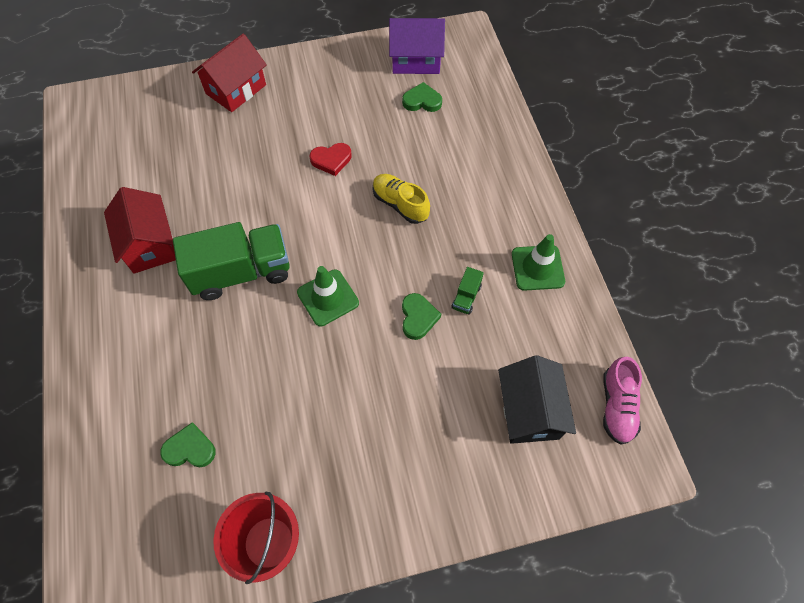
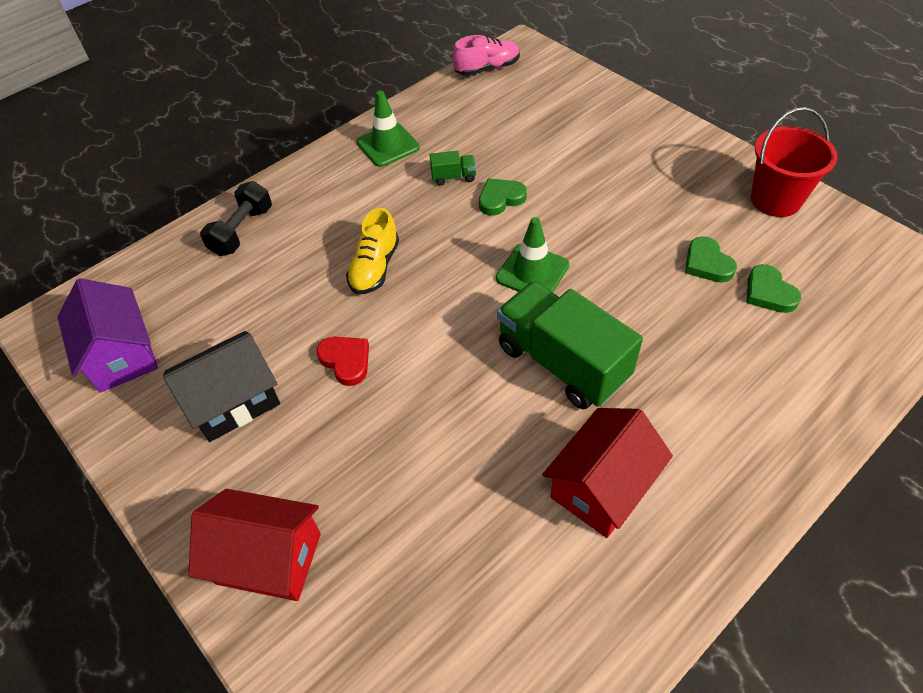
camera: 115 degrees left, 10 degrees down
(422, 101) = (199, 316): green heart -> green heart (707, 263)
(489, 142) = (242, 231): none -> black dumbbell
(529, 411) = (530, 107): black house -> black house (234, 401)

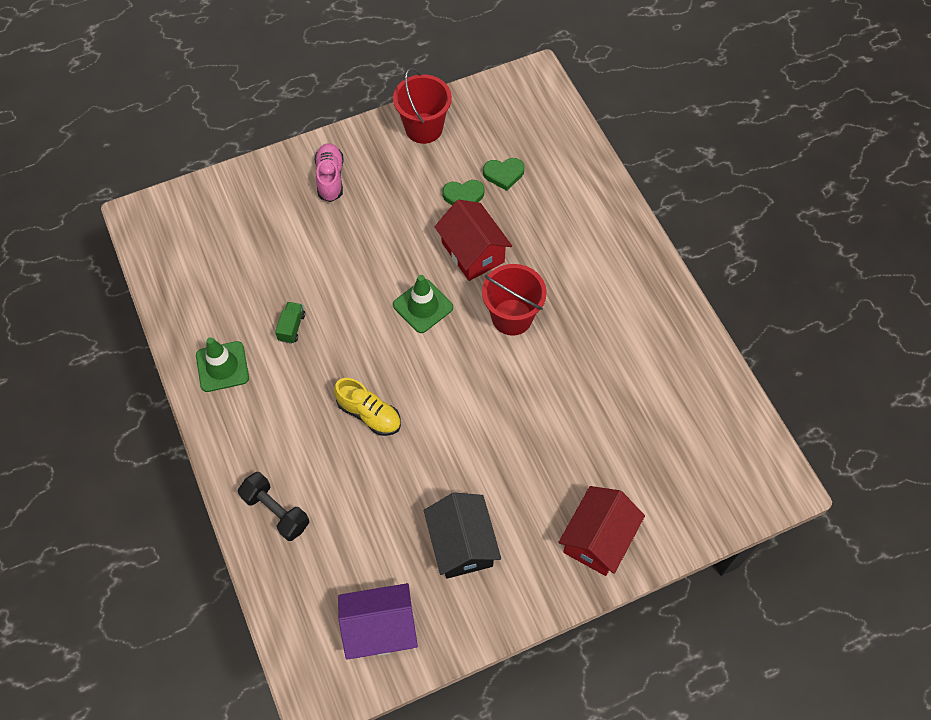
camera: 75 degrees left, 10 degrees up
(346, 361) = (455, 456): red heart -> none
(487, 69) = (157, 255): pink shoe -> pink shoe (330, 178)
(500, 199) = (335, 301): green heart -> none
(562, 362) = (512, 317): green truck -> red bucket
(602, 487) = (611, 330): red house -> red house (473, 252)

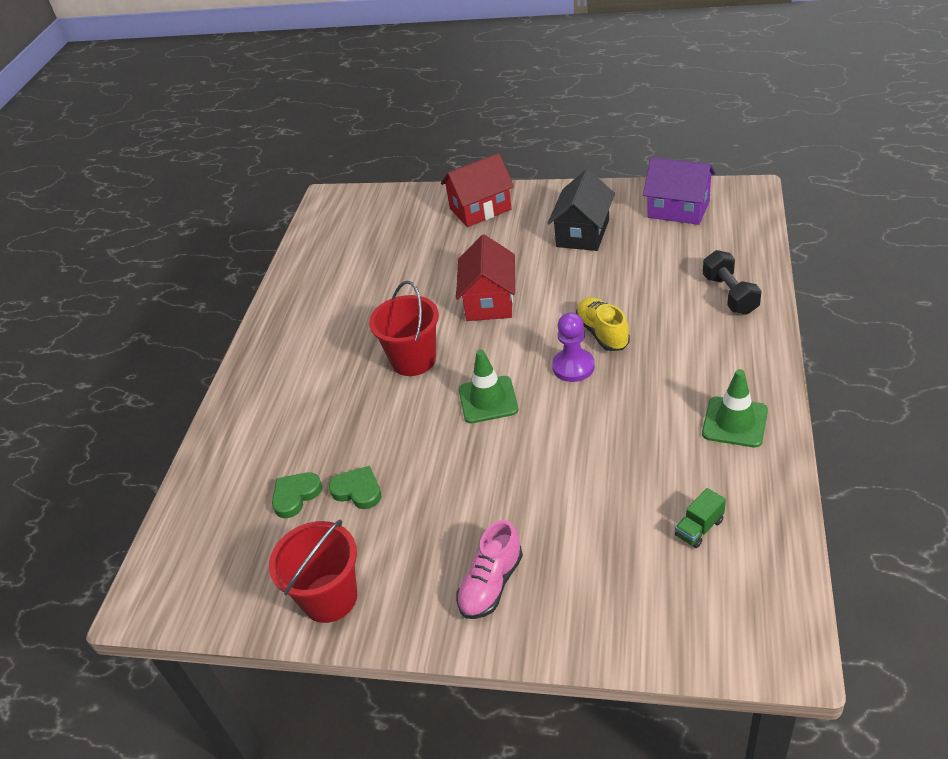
camera: 140 degrees left, 20 degrees down
(292, 327) = (637, 431): green truck -> green truck (699, 528)
(374, 367) = (573, 367): none -> purple pawn
(473, 252) = (399, 429): red house -> red house (489, 301)
(504, 174) = (295, 496): green heart -> green heart turned 75 degrees counterclockwise

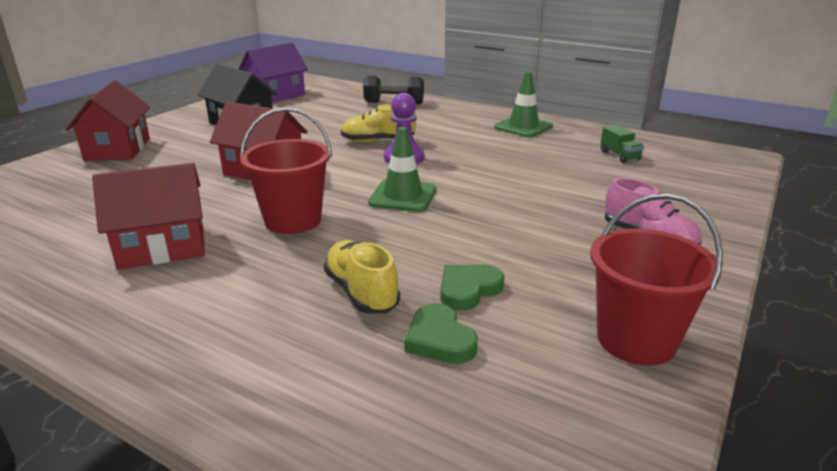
camera: 75 degrees left, 15 degrees down
(333, 439) = (361, 292): none -> yellow shoe
(348, 323) = (162, 247): none -> red house

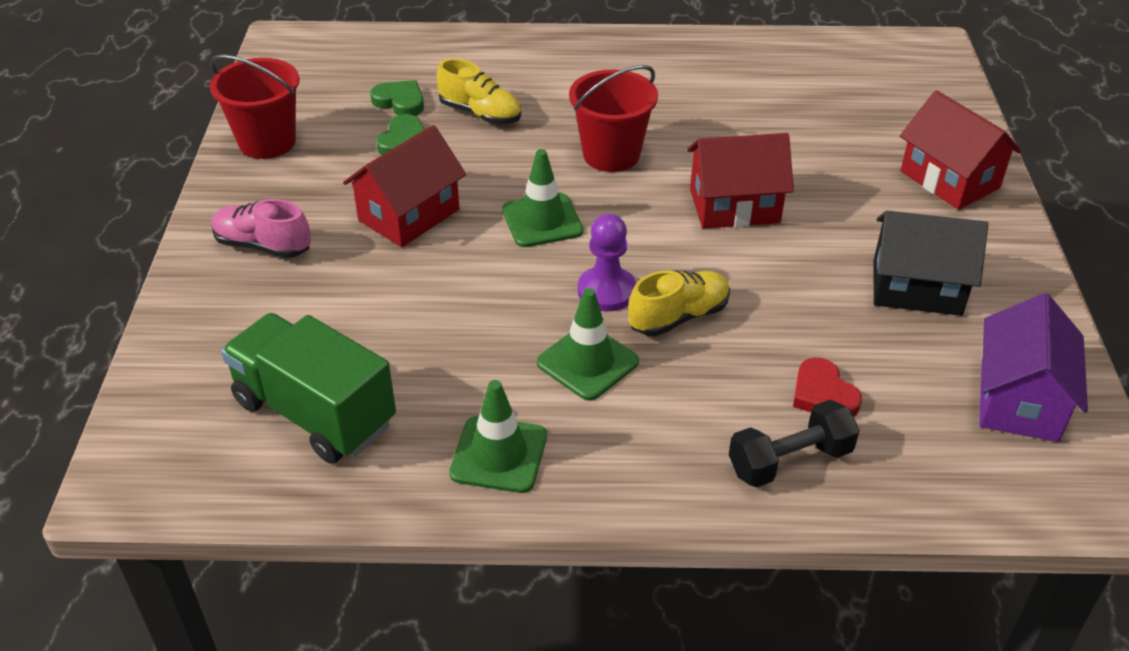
camera: 150 degrees right, 15 degrees up
(162, 247) = (675, 97): red house -> red house (409, 215)
(350, 111) = (823, 394): none -> red heart
(448, 139) = (587, 362): none -> green traffic cone
(619, 156) = (315, 413): green truck -> green truck, size x2.42

